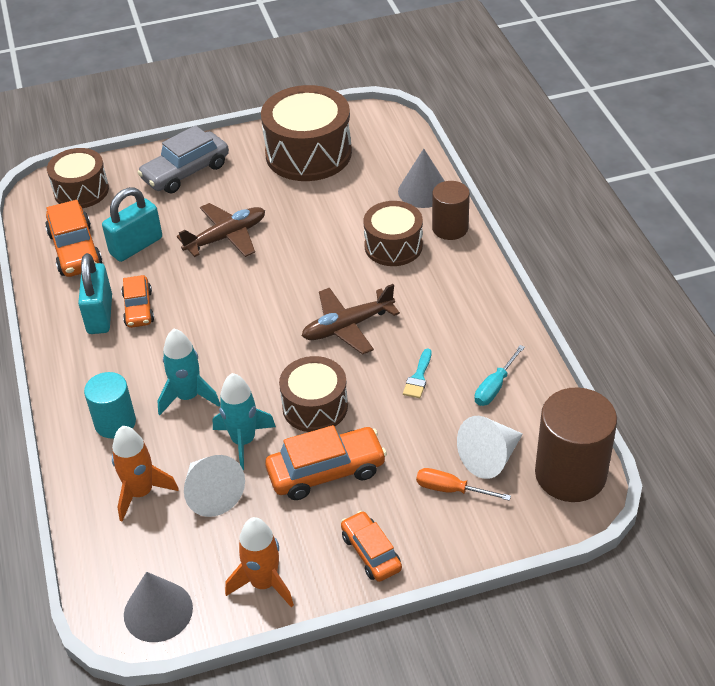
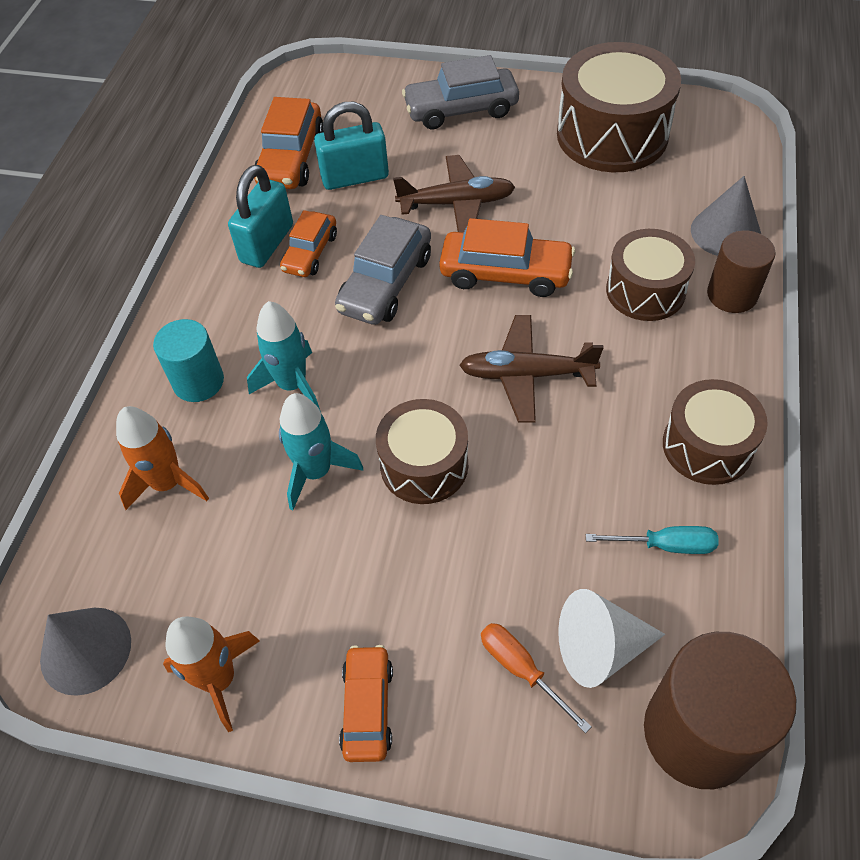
camera: 30 degrees right, 10 degrees up
(81, 191) = (340, 93): brown drum -> brown drum (707, 446)
(210, 307) = (385, 283): none -> grey car
(211, 494) = (239, 524): white cone -> none
(326, 471) = (384, 561): orange car -> orange car (505, 273)
(418, 377) = (573, 484): turquoise brush -> none
(495, 387) = (665, 545): turquoise screwdriver -> turquoise screwdriver turned 150 degrees counterclockwise

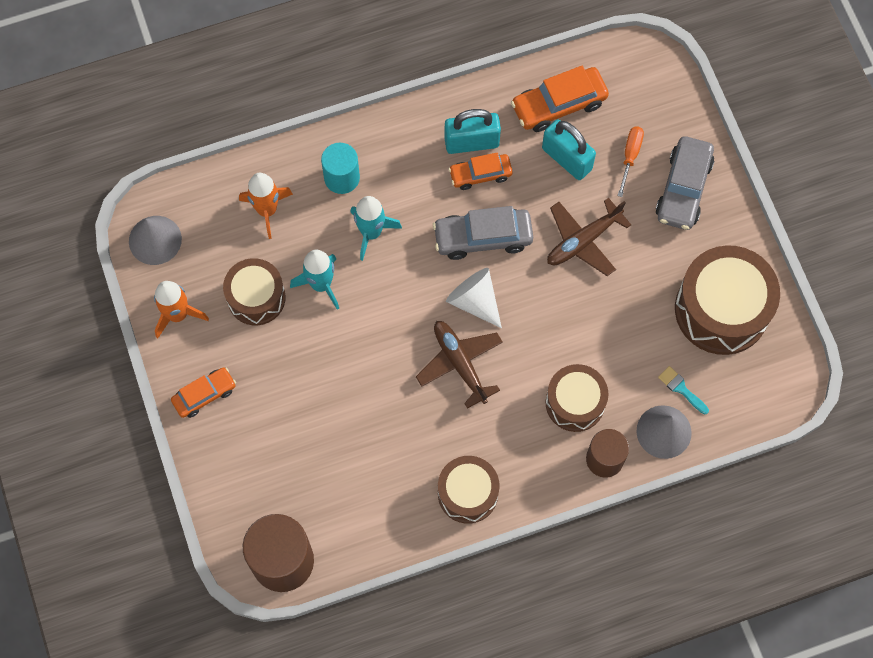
camera: 55 degrees right, 15 degrees up
(424, 465) = (360, 341): brown drum -> brown drum (256, 297)
(457, 203) = (583, 241): brown plane -> brown plane turned 90 degrees clockwise
(461, 109) = (683, 189): grey car -> grey car turned 120 degrees counterclockwise
(505, 273) = (536, 307): orange car -> none
(521, 669) = (267, 458): orange screwdriver -> orange screwdriver (630, 156)
(600, 648) = (301, 492): white cone -> white cone (474, 301)
(665, 545) = (384, 499): turquoise screwdriver -> none
(682, 198) = (681, 388): none -> turquoise brush

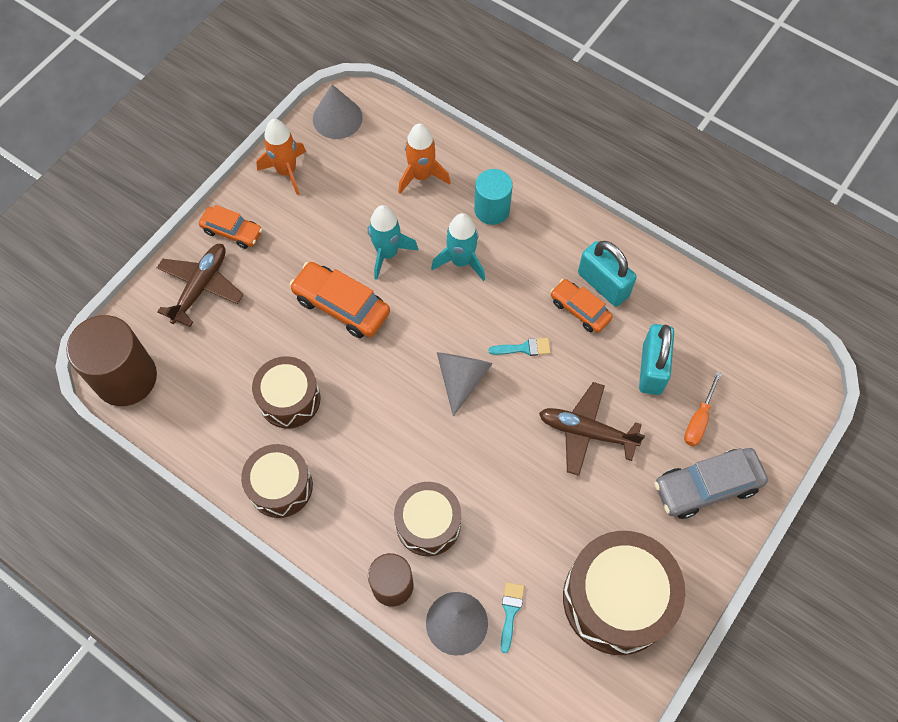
camera: 55 degrees right, 5 degrees down
(256, 297) = (341, 215): brown drum -> brown drum (289, 399)
(460, 363) = (396, 403): brown plane -> brown plane (201, 287)
(474, 301) = (461, 378): white cone -> grey cone
(483, 237) = (524, 348): grey car -> turquoise brush
(559, 105) = (696, 330): orange car -> orange car (341, 305)
(630, 156) = (699, 420): orange screwdriver -> orange screwdriver turned 135 degrees clockwise

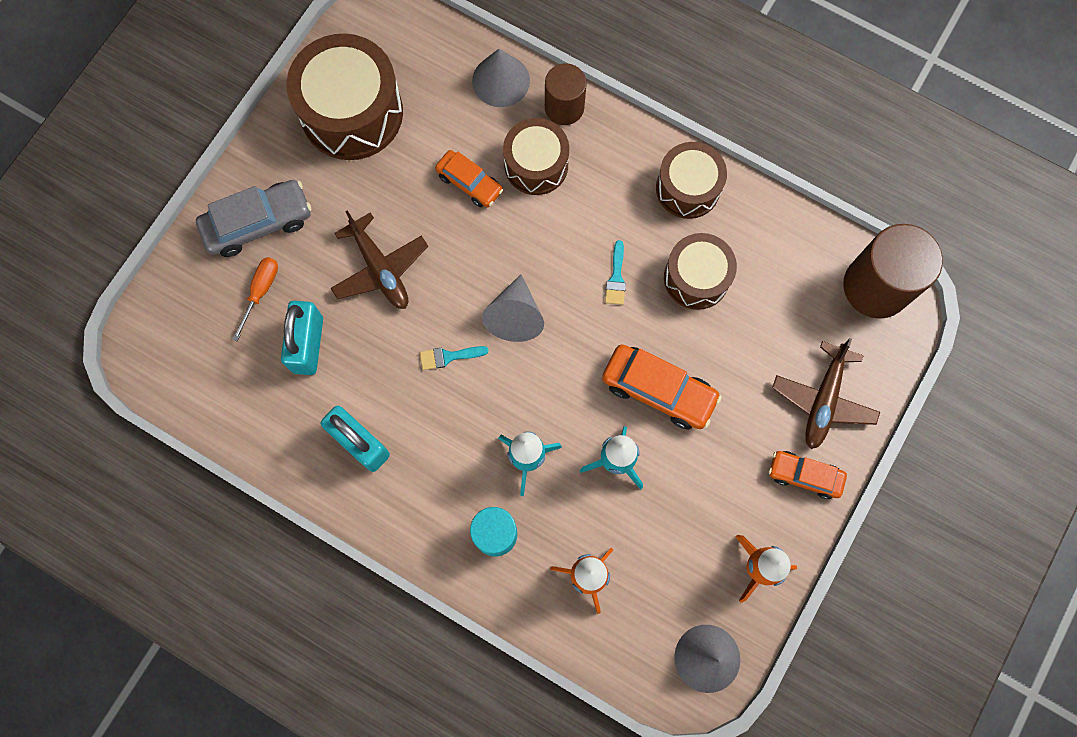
camera: 175 degrees right, 10 degrees up
(510, 612) = (451, 94): turquoise brush -> turquoise brush (616, 278)
(580, 310) = (387, 408): orange car -> orange car (469, 183)
(586, 431) = (380, 269): brown plane -> brown plane turned 45 degrees clockwise

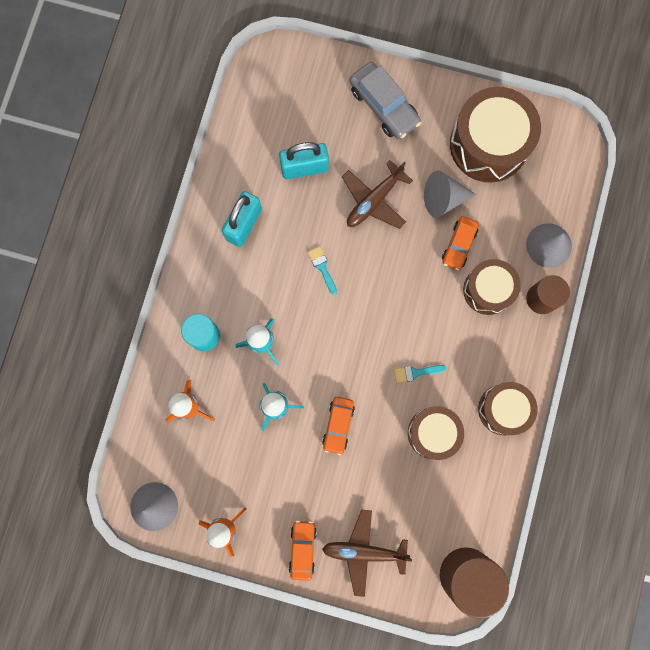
camera: 75 degrees right, 5 degrees up
(261, 291) = (334, 124): orange screwdriver -> none
(515, 316) = (365, 306): grey cone -> grey cone (443, 199)
(658, 390) = (338, 425): orange car -> orange car, size x0.64

